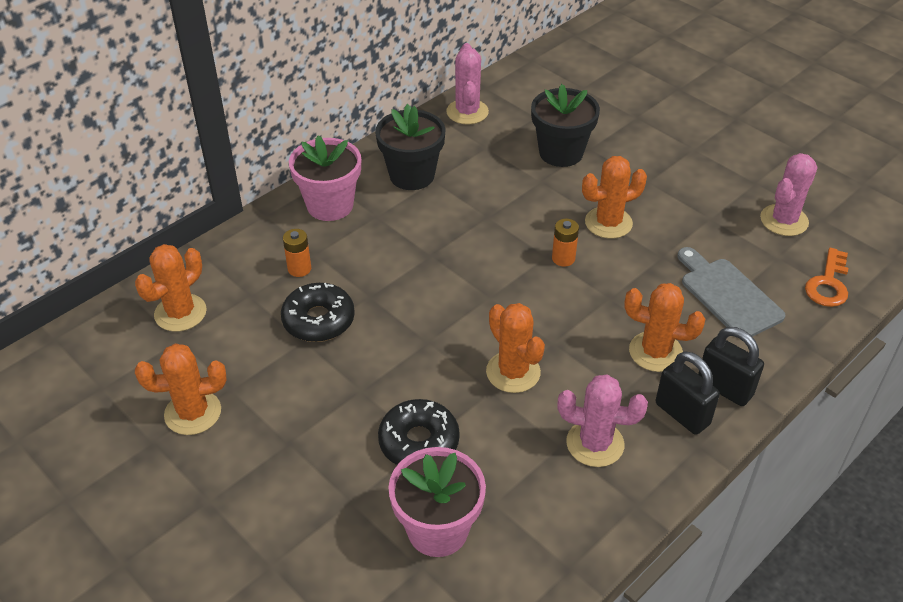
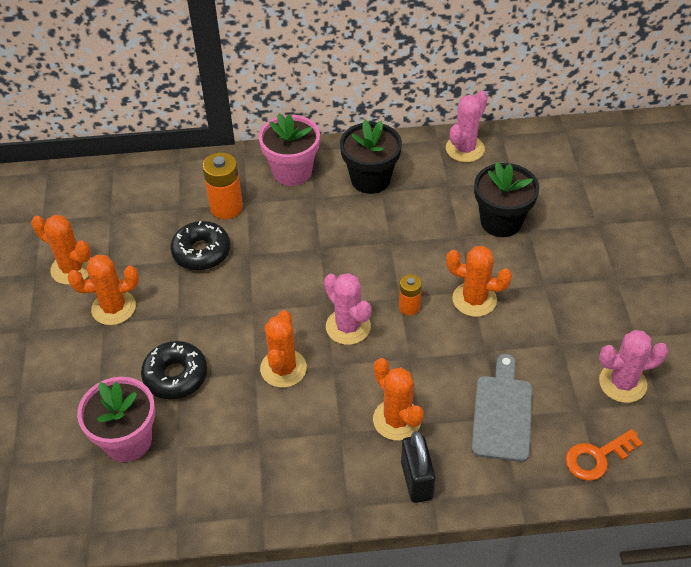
camera: 40 degrees right, 5 degrees up
(180, 313) = (128, 196): orange cactus -> orange cactus (113, 308)
(299, 269) = (226, 207): orange battery -> orange battery, size x1.68
(595, 443) = (281, 455): pink cactus -> pink cactus (348, 327)
(682, 414) = (364, 477): black padlock -> none

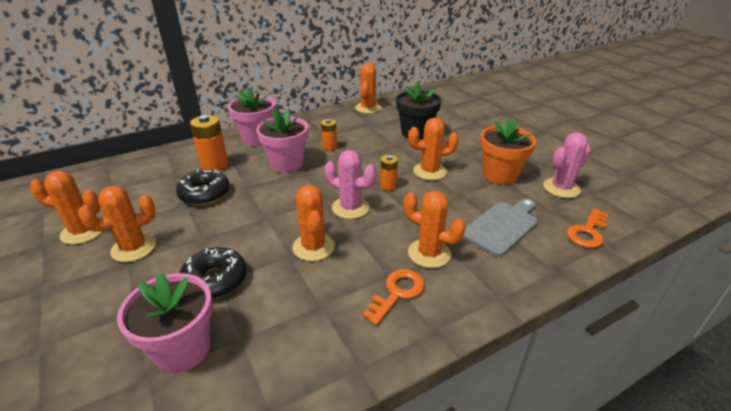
camera: 25 degrees left, 15 degrees down
(308, 230) = (287, 164): none -> pink flower pot
(336, 454) = (397, 293): none -> orange key
(370, 179) = (316, 131): black flower pot -> none
(373, 215) = (329, 147): none -> orange battery
(416, 480) = (476, 289): black padlock -> none
(465, 149) = (368, 108): pink cactus -> orange cactus
(502, 413) = (502, 226): grey cutting board -> grey cutting board turned 60 degrees clockwise
(560, 335) = (500, 175): none -> orange flower pot

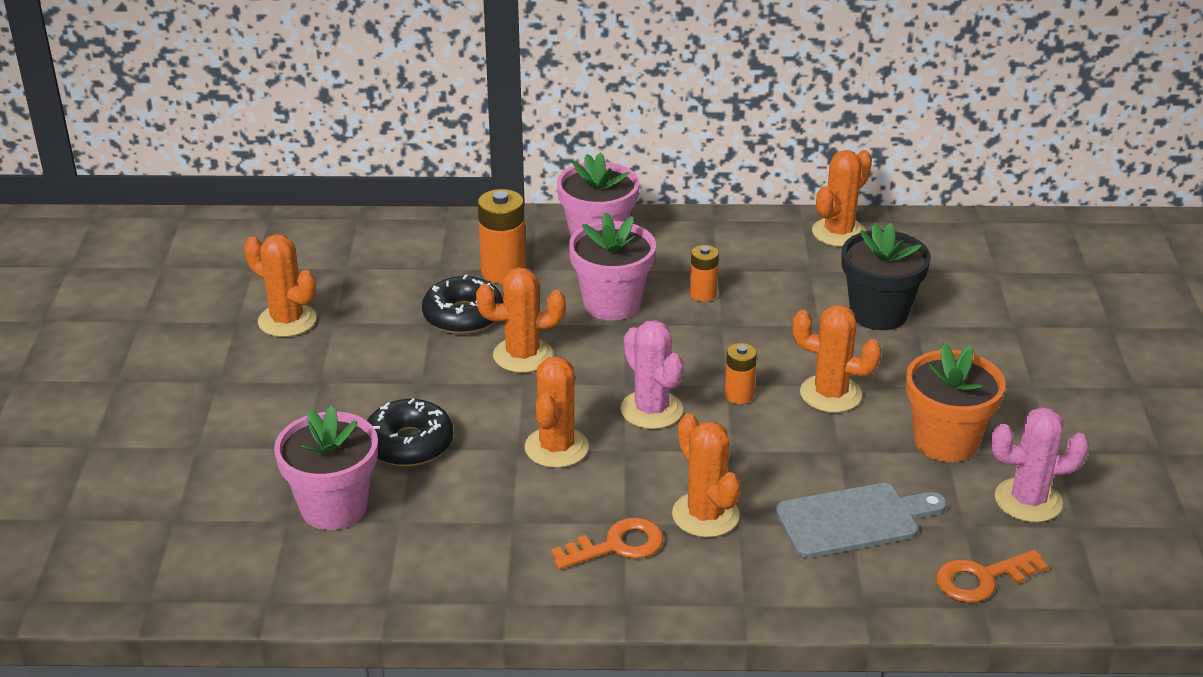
camera: 30 degrees right, 0 degrees up
(134, 248) = (336, 366): orange cactus -> orange cactus (522, 355)

